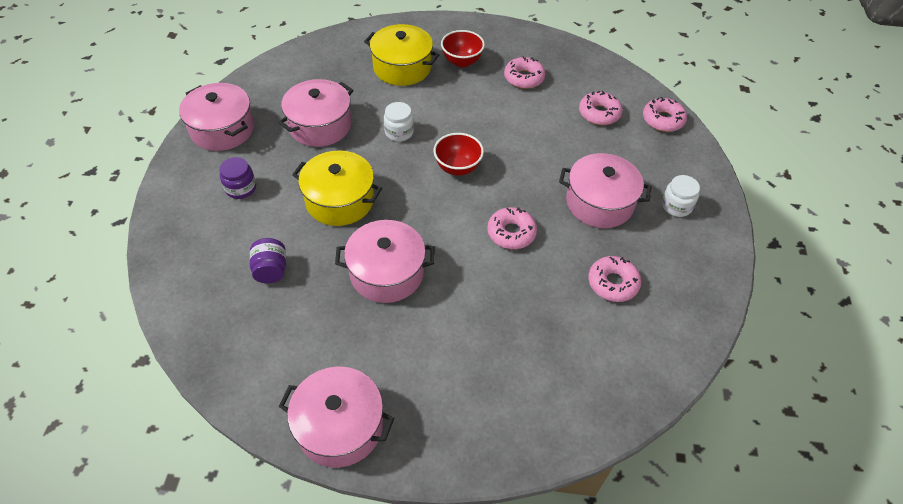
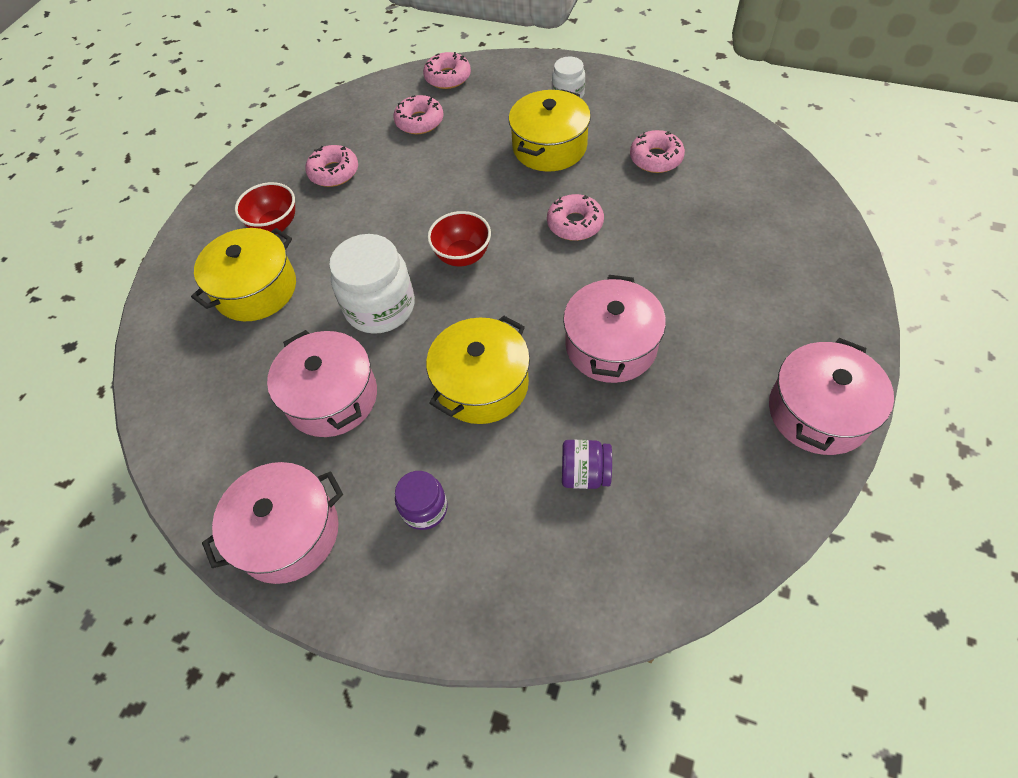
camera: 70 degrees left, 5 degrees up
(399, 132) = (380, 307): white jar -> white jar, size x1.82
(599, 202) = (549, 147): pink pot -> yellow pot

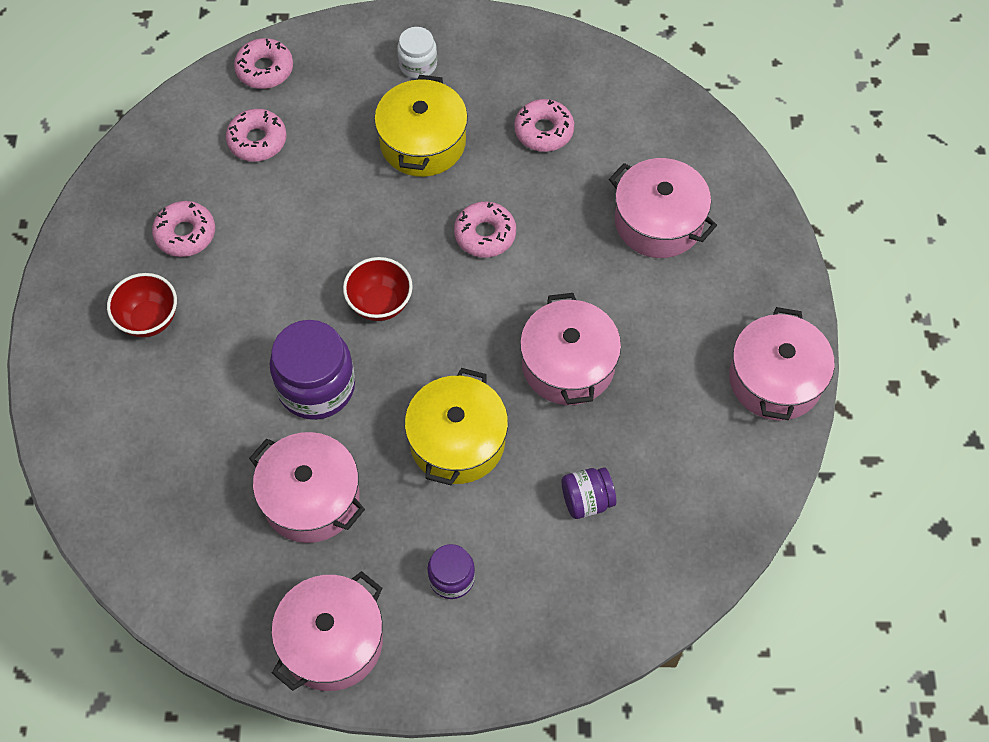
camera: 25 degrees left, 5 degrees up
(256, 289) = (167, 403): yellow pot -> none
(380, 307) = (316, 386): white jar -> purple jar
(738, 247) = (658, 221): none -> pink pot

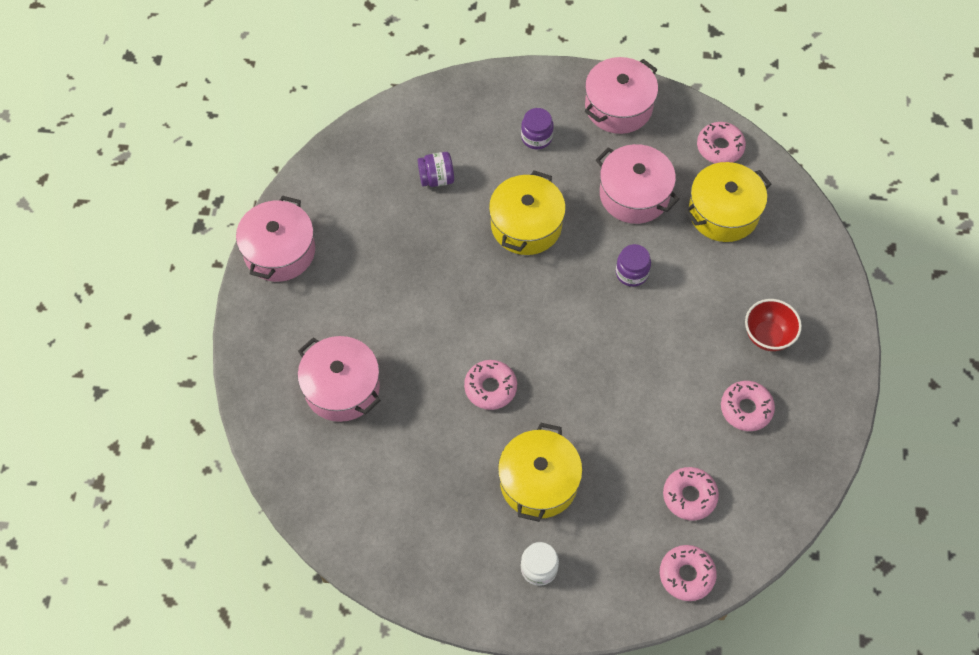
camera: 175 degrees left, 0 degrees up
(189, 481) = (723, 212): none -> yellow pot
(316, 386) = (631, 273): purple jar -> purple jar, size x0.55
(380, 304) = (581, 334): red bowl -> none
(544, 131) = (427, 484): pink donut -> pink donut (720, 147)
(568, 364) = (436, 274): pink pot -> none

